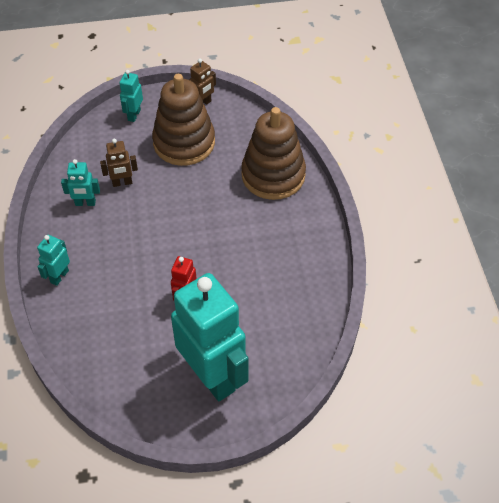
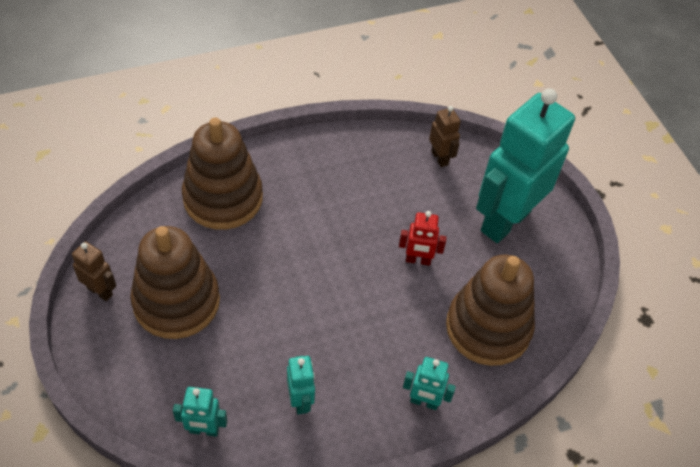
camera: 105 degrees left, 0 degrees up
(108, 334) = (488, 328): none -> brown stacking toy
(122, 183) = (258, 362): brown robot -> brown robot (440, 158)
(134, 115) = (126, 376): turquoise robot -> turquoise robot (204, 430)

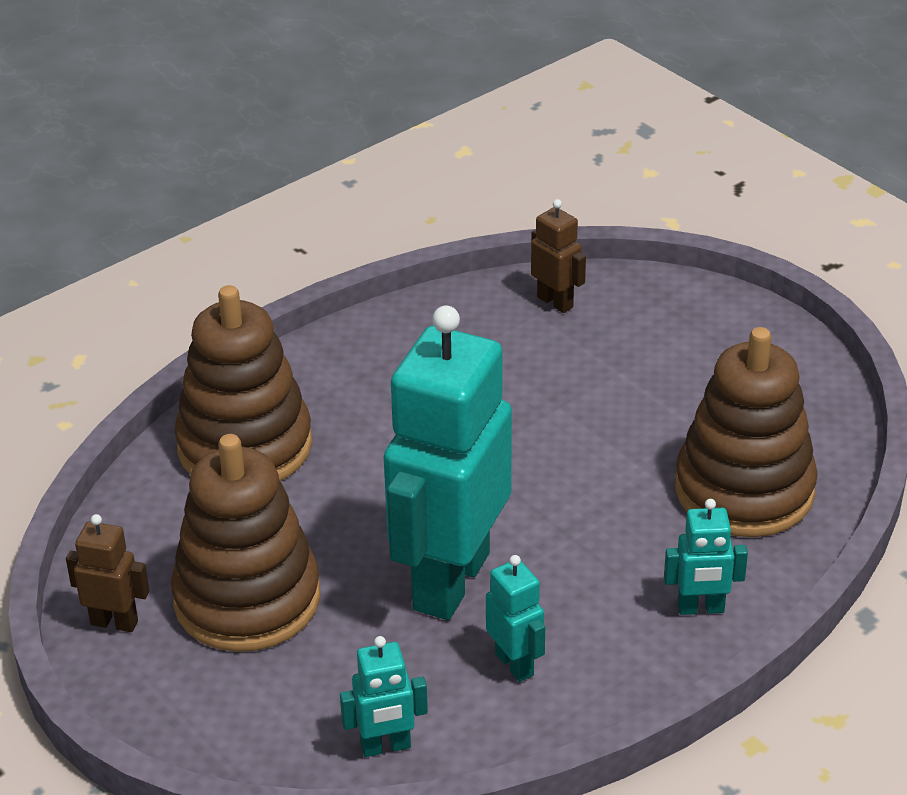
camera: 15 degrees left, 15 degrees down
(418, 260) = (594, 438): red robot -> none
(504, 221) = (696, 353): turquoise robot -> turquoise robot (449, 581)

